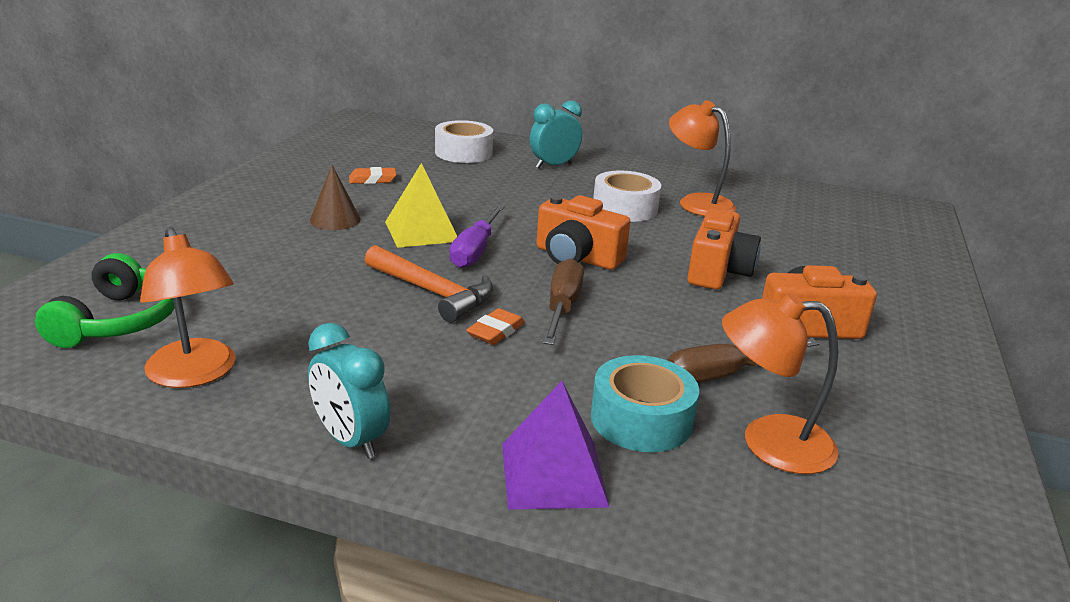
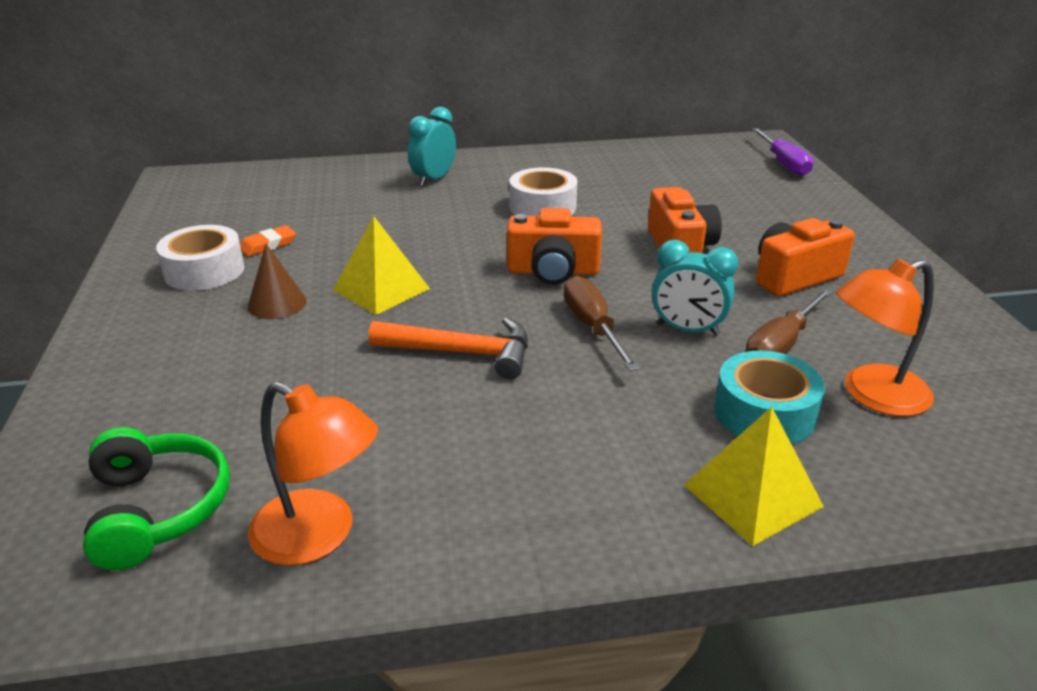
camera: 25 degrees left, 5 degrees up
(350, 440) = (551, 540): turquoise clock -> turquoise clock (687, 330)
(463, 153) = (331, 188): white tape -> white tape (204, 271)
(475, 251) = (455, 294): purple screwdriver -> purple screwdriver (784, 164)
(496, 331) = (561, 373): orange eraser -> none
(553, 474) = (752, 495): purple pyramid -> yellow pyramid
(697, 202) = (596, 183): orange lamp -> none

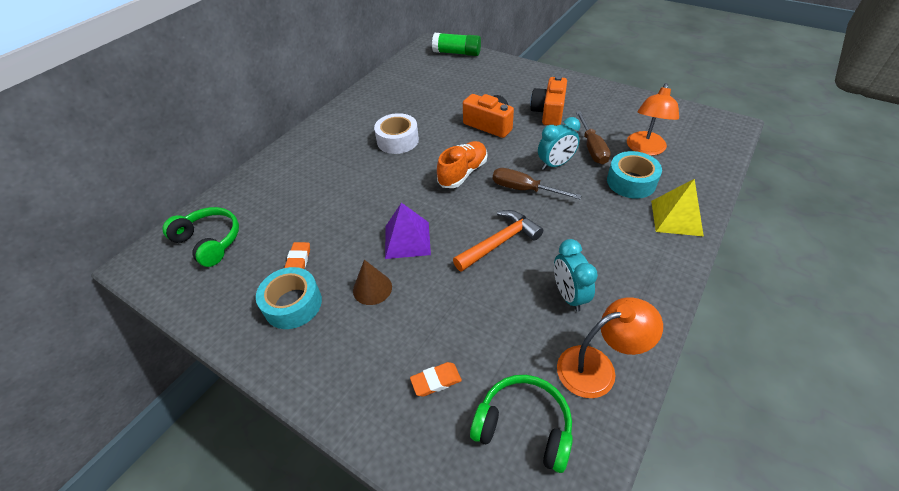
camera: 45 degrees left, 15 degrees up
(176, 408) = (436, 381): none -> orange eraser
(204, 271) = (293, 304): white tape -> turquoise tape
(242, 192) = (210, 241): none -> green headphones
(381, 289) = (407, 240): yellow pyramid -> purple pyramid
(434, 179) = (313, 158): turquoise clock -> turquoise clock (569, 295)
(553, 271) = (463, 173): orange camera -> orange shoe
(784, 164) = (457, 53): purple screwdriver -> green glue stick

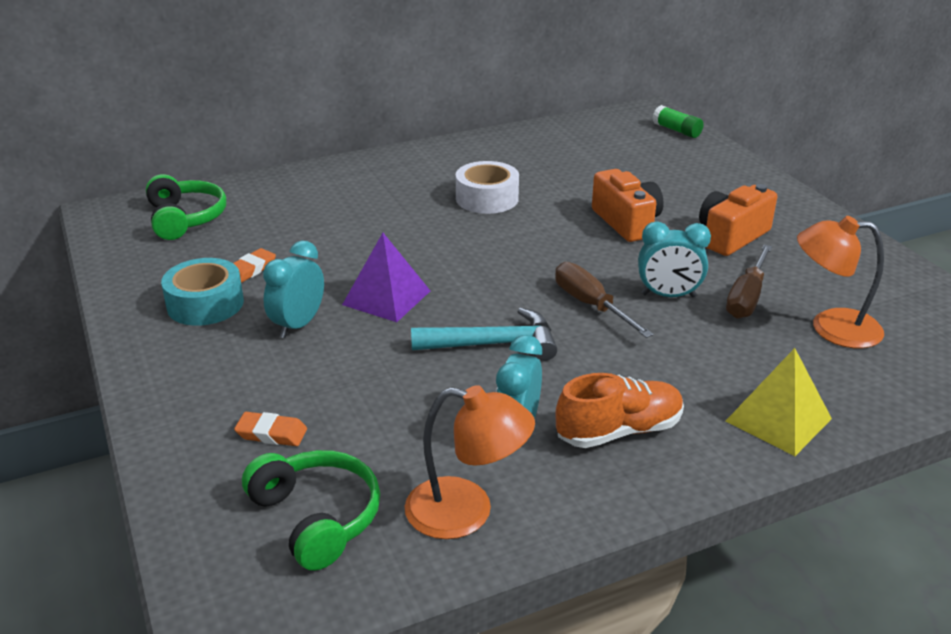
camera: 30 degrees right, 15 degrees down
(372, 288) = (298, 325): brown cone -> turquoise clock
(457, 53) = (676, 130): green glue stick -> green glue stick, size x0.66
(463, 173) = (530, 259): orange shoe -> orange shoe (619, 431)
(500, 242) = (494, 344): orange hammer -> turquoise hammer
(631, 182) = (759, 355): turquoise tape -> none
(645, 149) = (831, 328): orange lamp -> orange lamp turned 45 degrees clockwise

